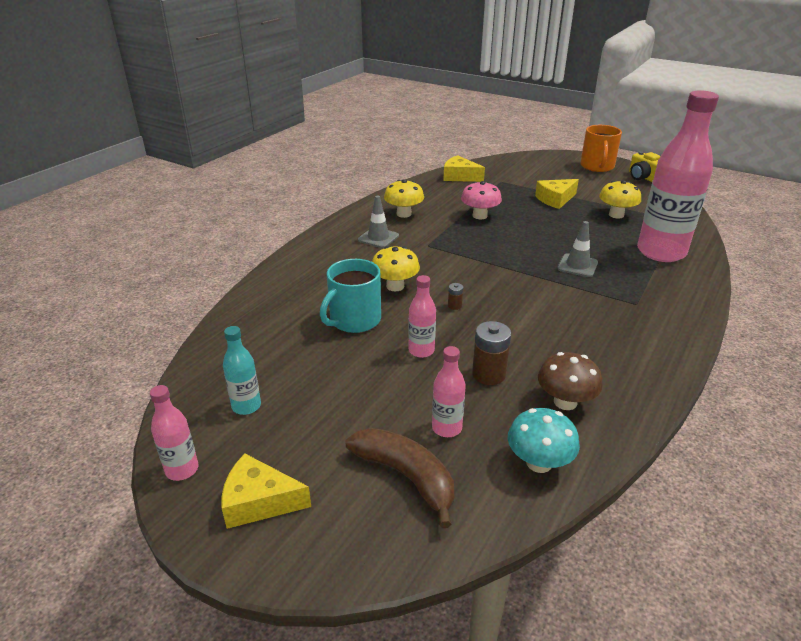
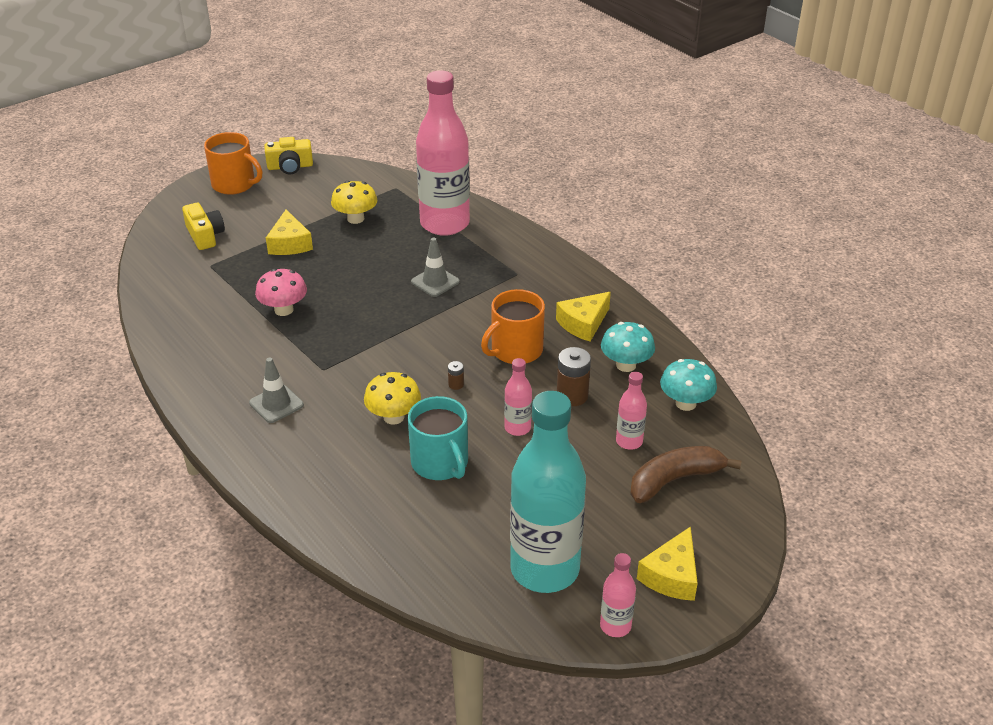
camera: 70 degrees left, 5 degrees up
(246, 406) = (544, 569): turquoise bottle -> turquoise bottle, size x2.30
(404, 214) = (231, 367): yellow mushroom -> none
(459, 177) = (166, 293): yellow cheese -> yellow cheese (583, 323)
(526, 326) = (515, 350): none -> orange mug
(530, 172) = (205, 235): none -> yellow camera
(565, 402) = (626, 365): brown mushroom -> turquoise mushroom

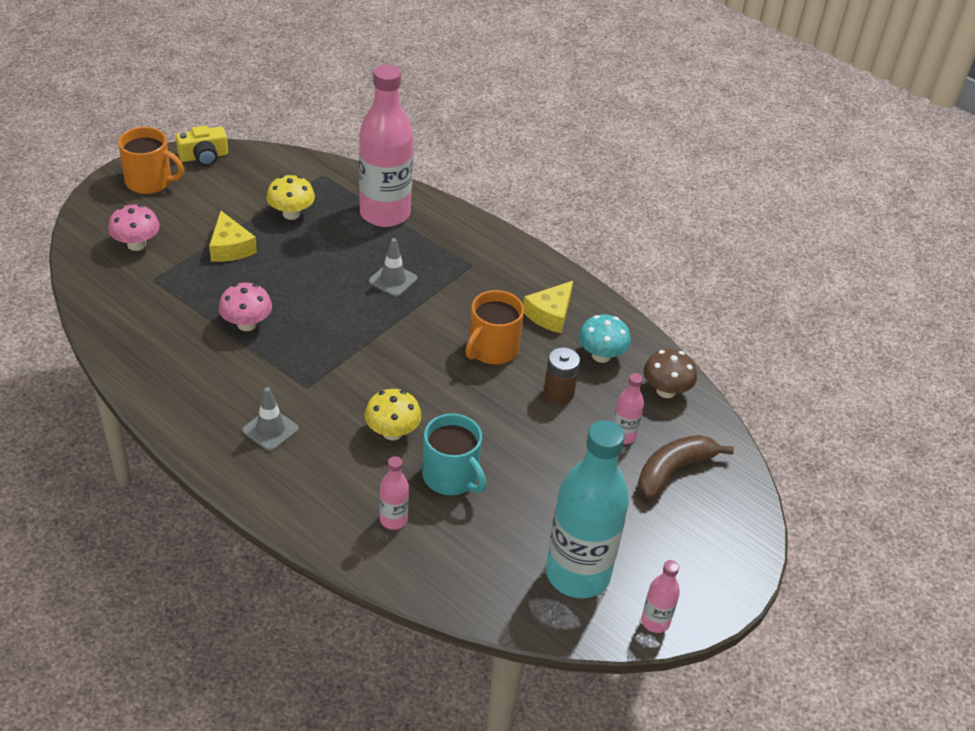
camera: 15 degrees left, 5 degrees up
(205, 235) = (136, 244): yellow camera -> pink mushroom
(456, 384) = (444, 391): brown battery -> none
(517, 428) = (515, 432): pink bottle -> pink bottle (393, 519)
(672, 576) = (693, 566): yellow cheese -> none
(685, 403) = (666, 391): turquoise mushroom -> brown mushroom

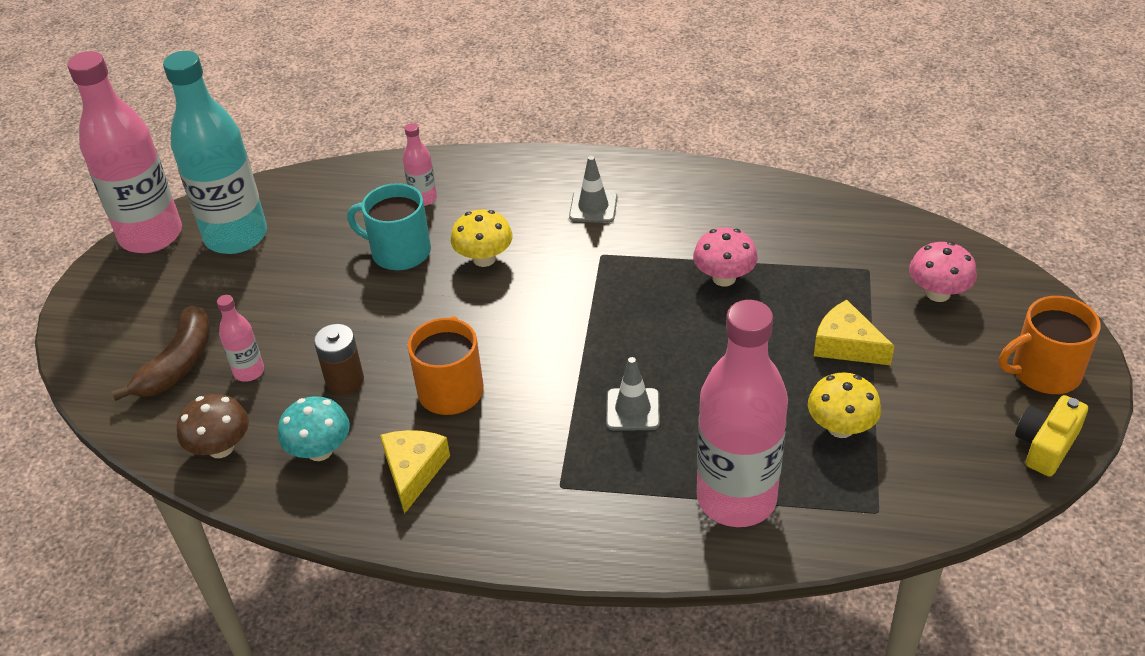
camera: 155 degrees right, 0 degrees up
(655, 621) = (151, 235): pink bottle -> pink bottle, size x2.30

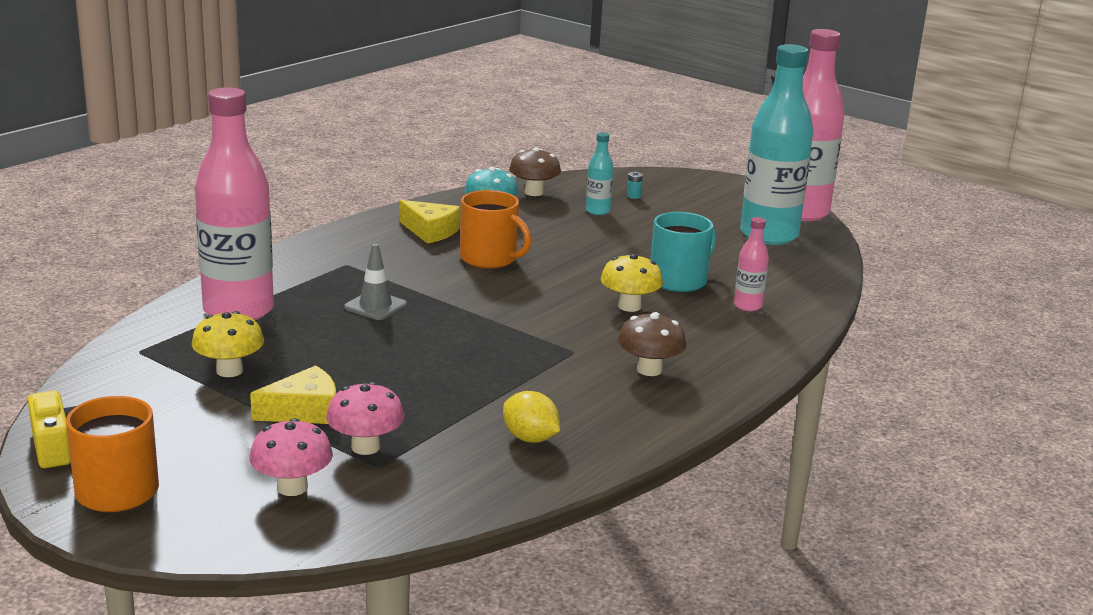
camera: 115 degrees right, 20 degrees down
(178, 364) = (633, 196): brown banana -> turquoise battery
(249, 372) = (597, 211): pink bottle -> turquoise bottle
(344, 380) = (548, 233): brown battery -> none
(593, 207) = (649, 370): grey traffic cone -> brown mushroom
(724, 278) = (468, 392): pink mushroom -> pink mushroom (365, 447)
(754, 220) = (530, 438): none -> yellow lemon

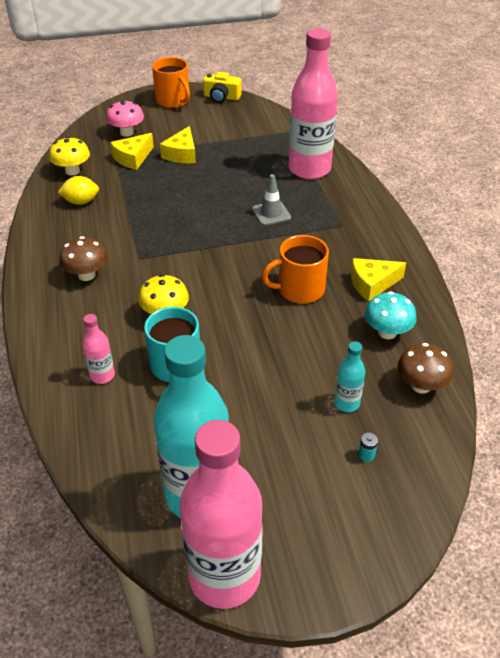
camera: 130 degrees right, 20 degrees up
(229, 371) = (243, 148): yellow mushroom -> yellow mushroom (72, 171)
(365, 447) = (133, 158): pink mushroom -> yellow cheese

